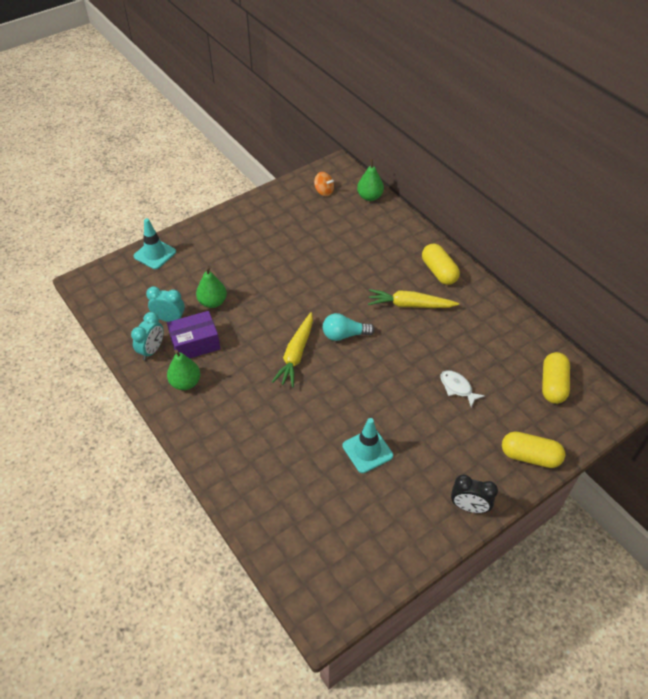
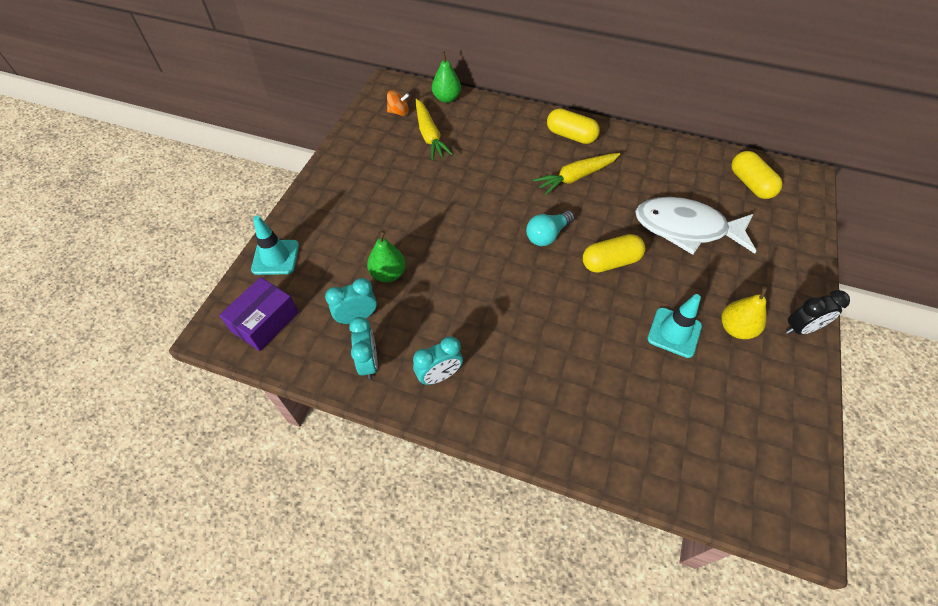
camera: 35 degrees left, 5 degrees up
(185, 383) = (439, 375): green pear -> turquoise clock
(195, 343) = (410, 327): purple box -> purple box (265, 322)
(296, 354) = (522, 279): yellow carrot -> yellow carrot (429, 135)
(417, 476) = (736, 328): none -> yellow pear
(457, 388) = (686, 228): white fish -> white fish, size x2.27
(530, 456) = (796, 254): yellow capsule -> yellow capsule (610, 262)

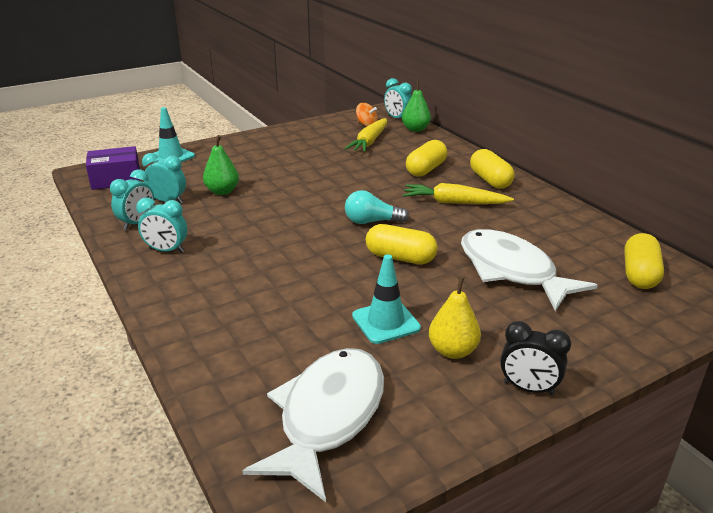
camera: 40 degrees right, 25 degrees down
(414, 90) = (397, 118): none -> turquoise clock
(513, 148) = (426, 169): none -> yellow capsule
(739, 440) = (328, 416): none -> white fish

